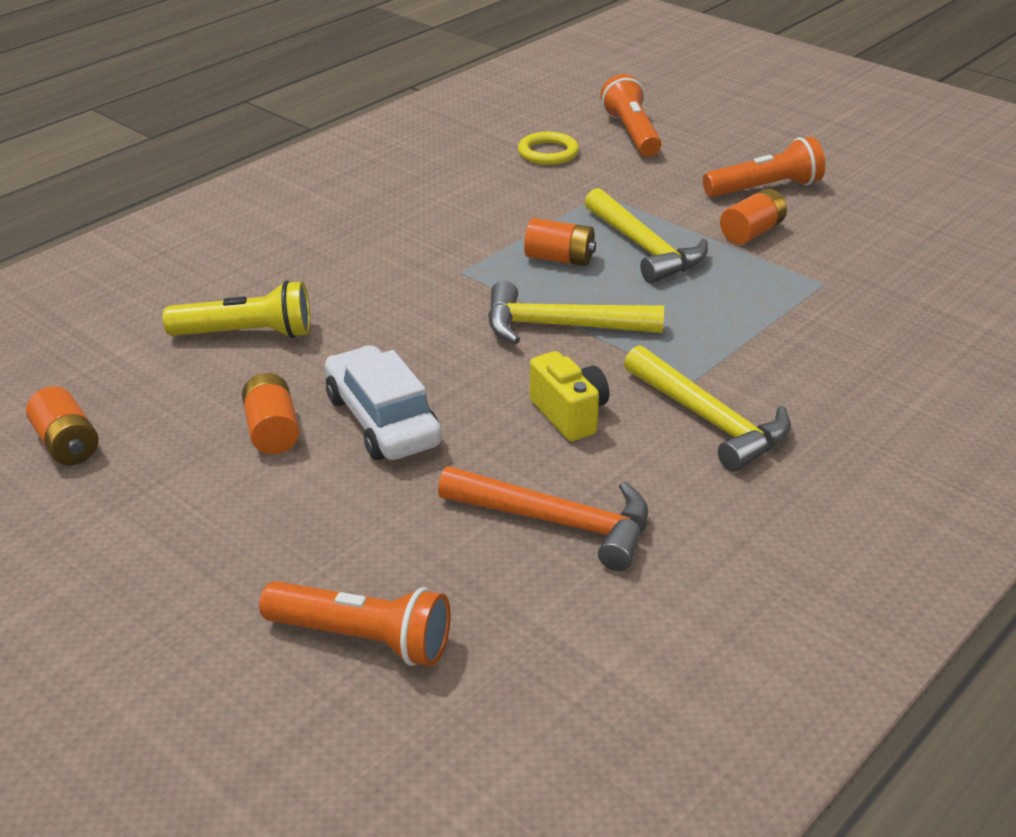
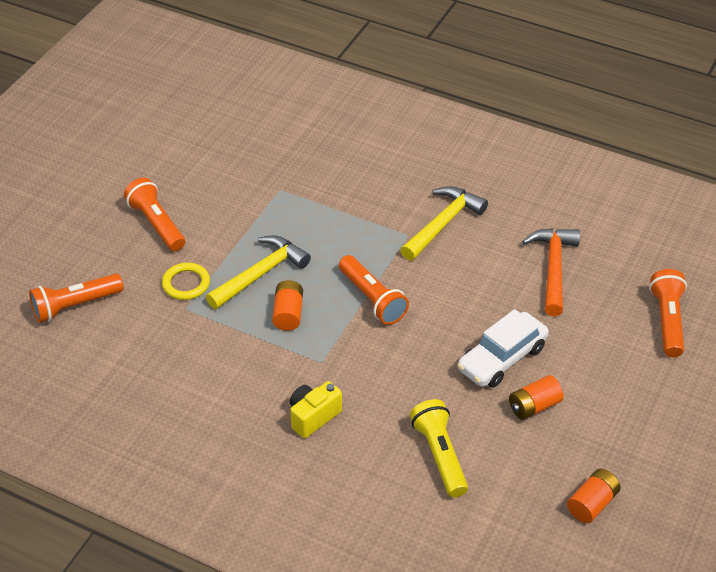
camera: 105 degrees left, 10 degrees up
(548, 153) = (121, 350): yellow ring -> yellow ring (186, 284)
(560, 326) = (372, 299): yellow hammer -> orange flashlight
(569, 415) = (461, 279): yellow camera -> yellow camera (313, 417)
(751, 232) = (224, 225): orange battery -> none

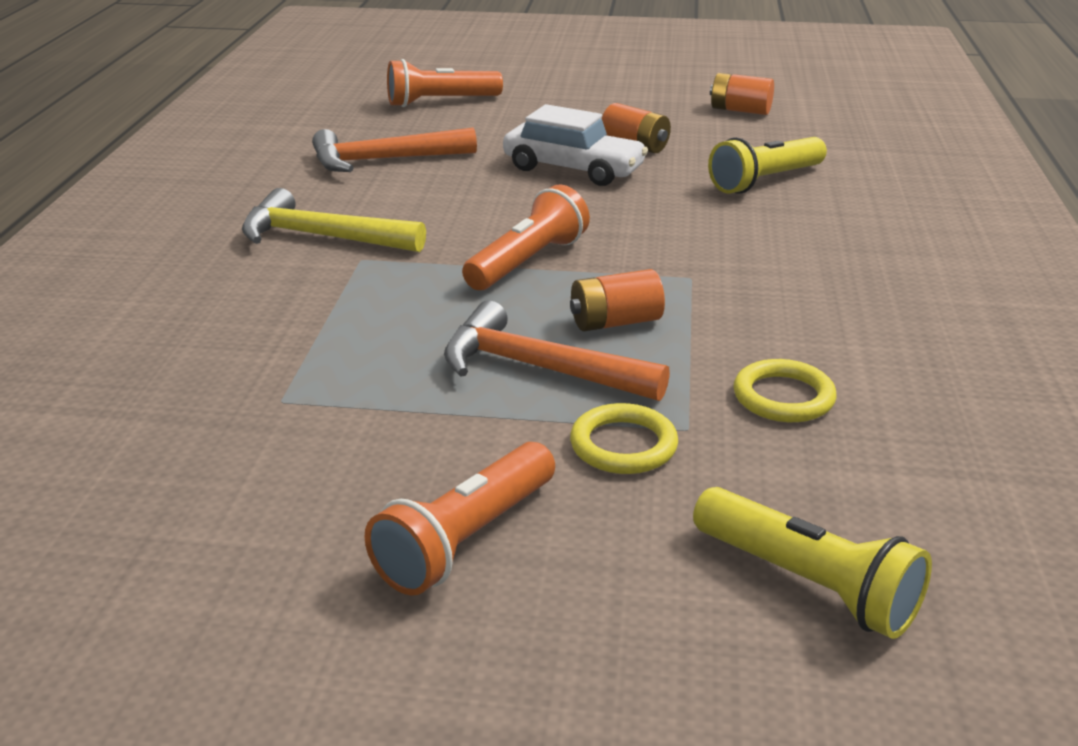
camera: 110 degrees left, 15 degrees down
(75, 306) = (808, 584): orange flashlight -> yellow flashlight
(189, 350) = (783, 397): none -> yellow ring
(260, 274) = (538, 368): yellow hammer -> orange hammer
(313, 417) = (798, 263): yellow camera -> none

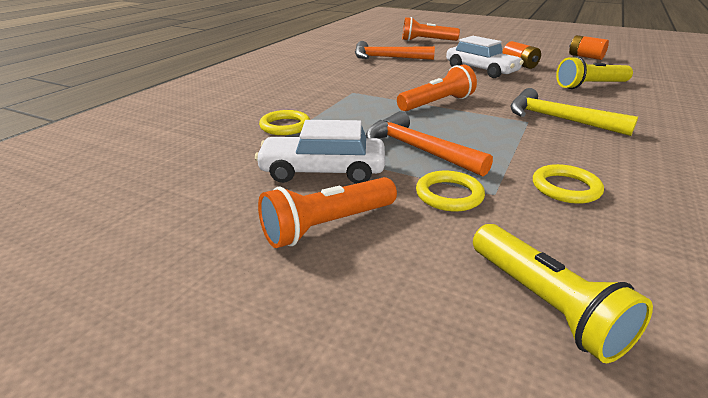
camera: 20 degrees right, 0 degrees up
(278, 361) = (285, 126): none -> yellow ring
(321, 237) = (339, 82): yellow hammer -> yellow hammer (557, 119)
(402, 443) = (322, 171): none -> white car
(615, 322) = (473, 135): orange battery -> none

